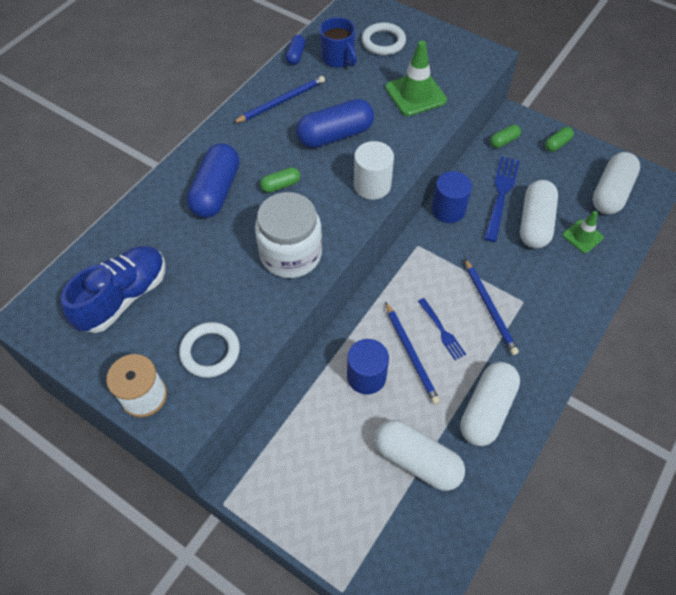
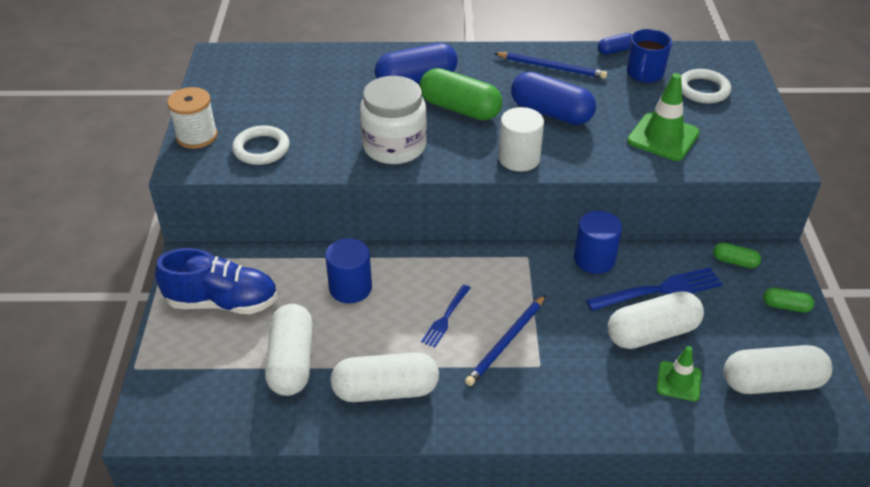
camera: 55 degrees right, 15 degrees down
(124, 297) = (273, 86): blue shoe -> blue shoe (223, 302)
(280, 185) = (460, 109): green capsule -> green capsule, size x2.03
(411, 354) = (400, 307): blue pencil -> none

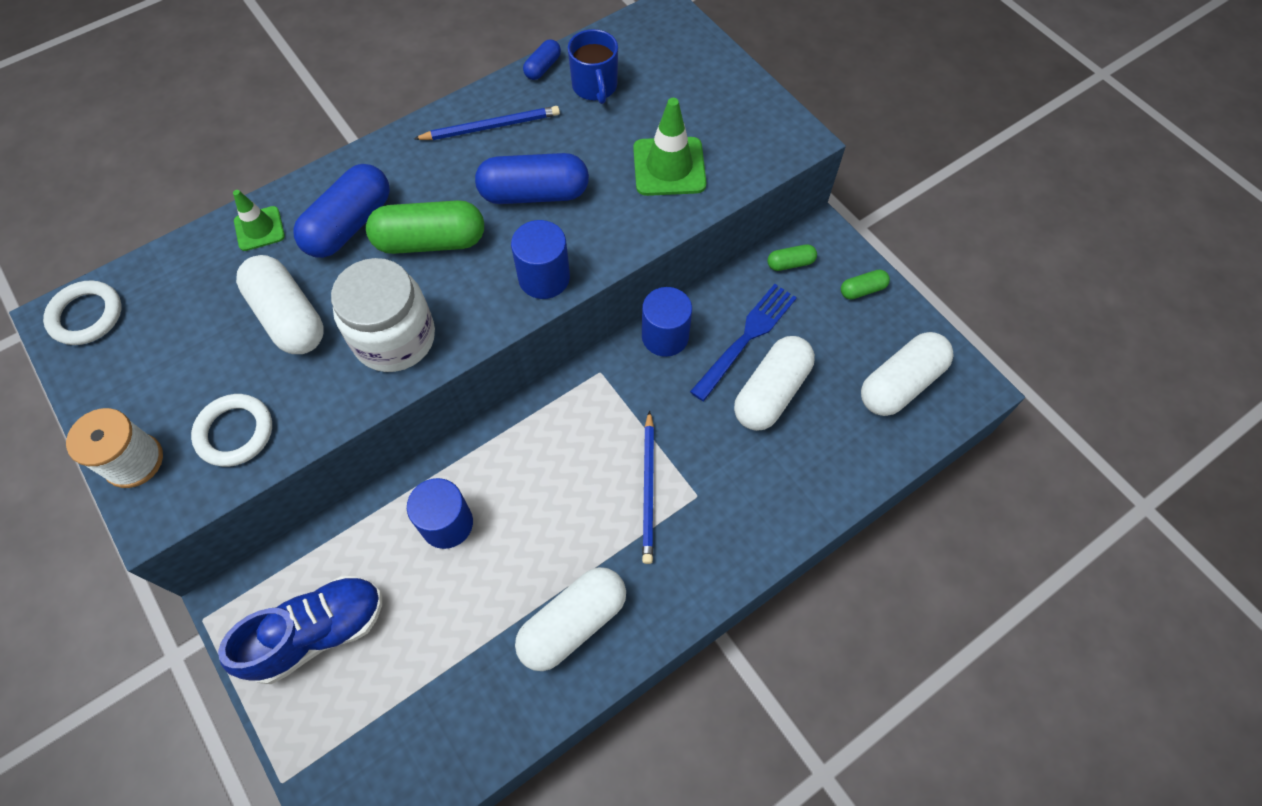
camera: 35 degrees left, 20 degrees up
(292, 361) = (452, 655): white capsule -> white capsule (288, 317)
(446, 318) = (571, 497): blue fork -> none
(519, 158) = (544, 277): white cylinder -> blue cylinder
(678, 381) = (826, 433): green traffic cone -> green traffic cone (259, 229)
(703, 90) = (666, 79): white ring -> white ring (86, 316)

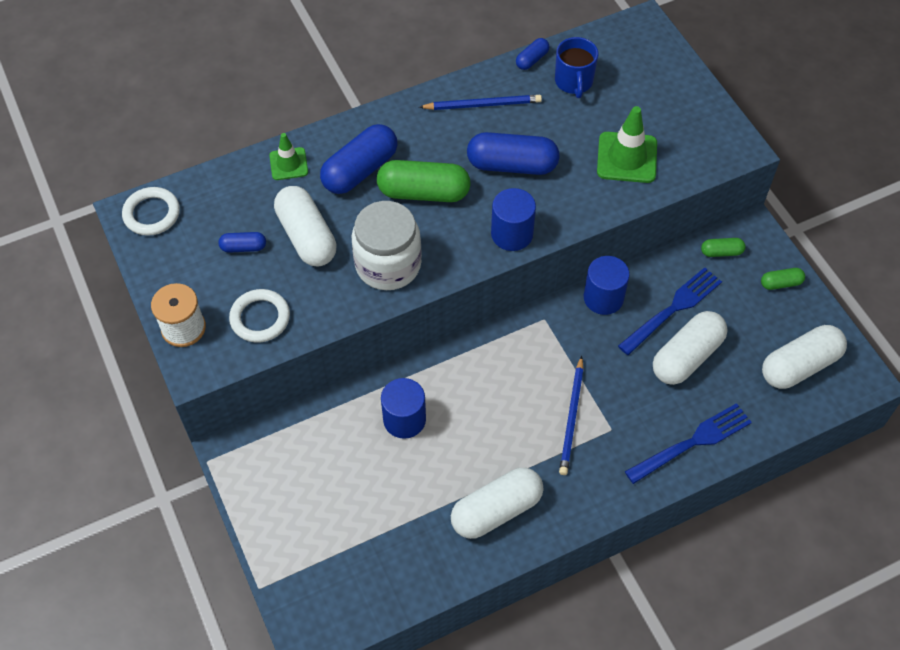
camera: 10 degrees right, 5 degrees down
(208, 342) = (243, 247): none -> blue capsule
(318, 632) = (295, 485): blue shoe -> none
(794, 497) = (692, 442): none -> blue fork

